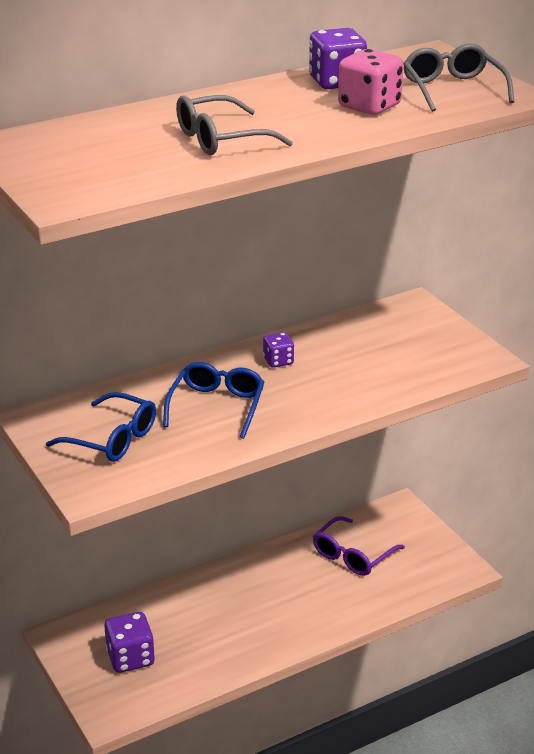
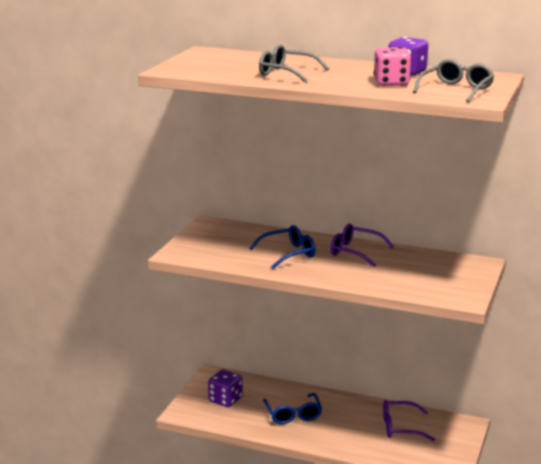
camera: 50 degrees right, 10 degrees down
(112, 439) = (221, 243): blue glasses -> blue glasses (293, 415)
(278, 361) = (355, 252): purple dice -> purple glasses

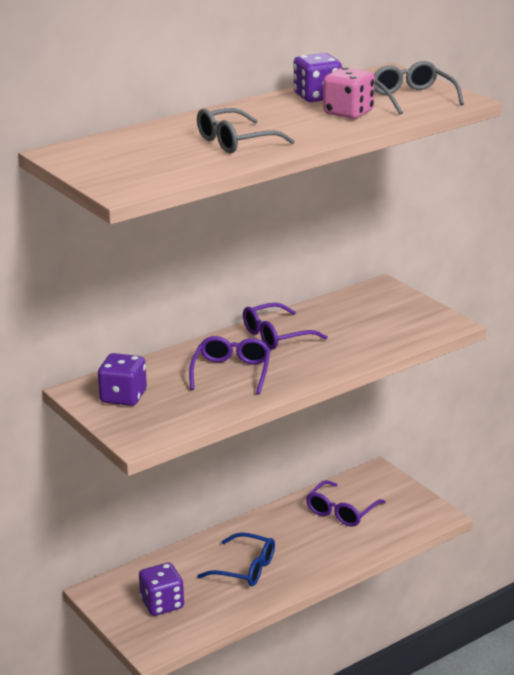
camera: 55 degrees left, 5 degrees up
(217, 236) = (123, 397): none -> purple dice
(288, 254) = (231, 372): blue glasses -> purple glasses

